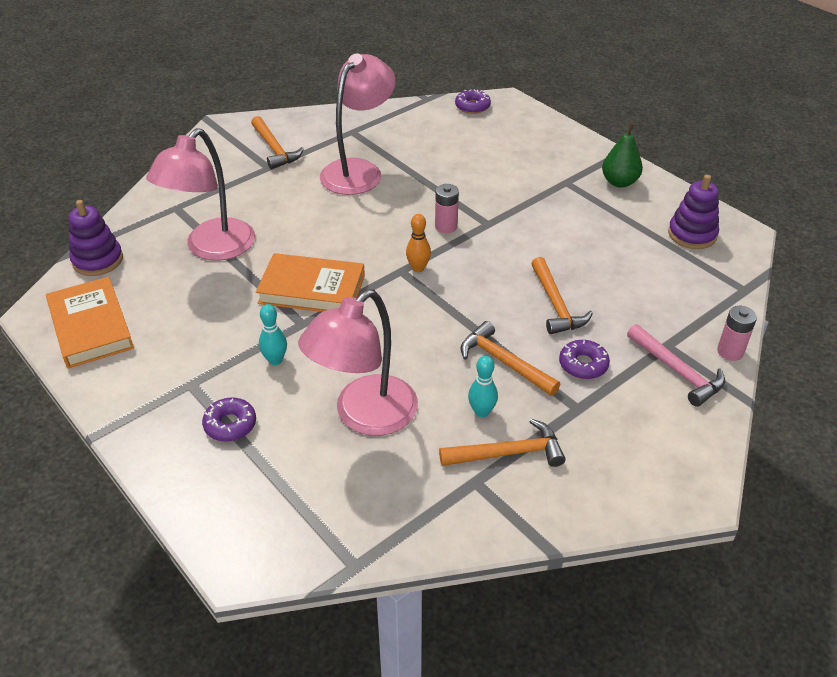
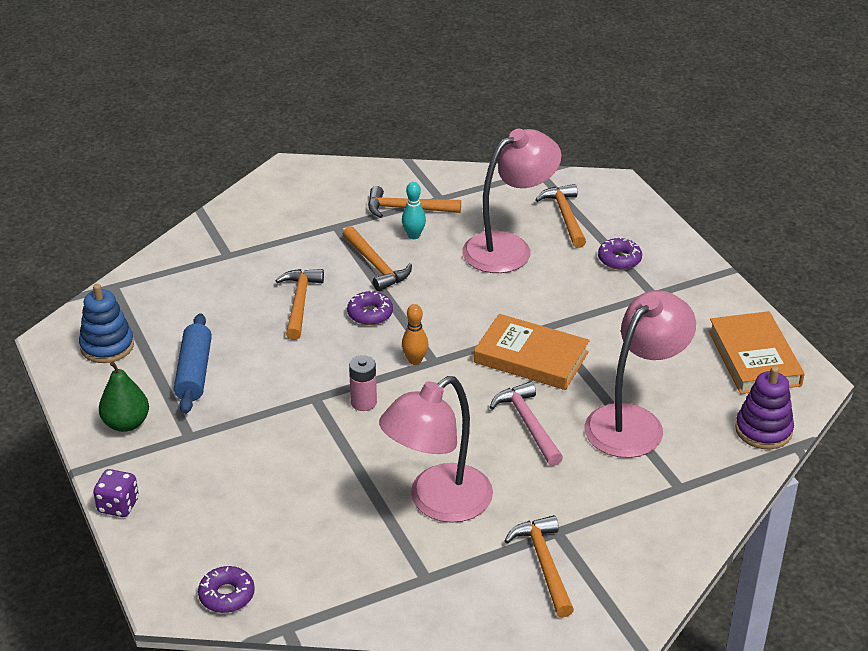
camera: 165 degrees left, 5 degrees down
(275, 360) = (576, 300): turquoise bowling pin -> none
(304, 483) = (565, 216): none -> orange hammer
(578, 136) = (118, 505): none -> purple dice
(583, 365) = (310, 253): purple donut -> purple donut (370, 314)
(601, 226) = (194, 372): none -> blue rolling pin
(677, 371) = (236, 236): pink hammer -> pink hammer (528, 424)
(692, 234) = (107, 346): purple stacking toy -> blue stacking toy
(730, 352) = (179, 242): pink battery -> none

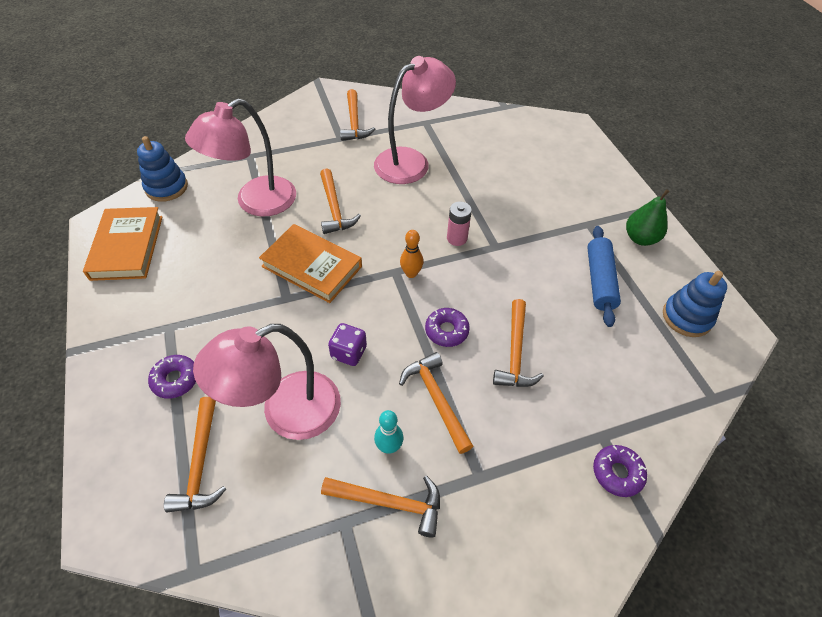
camera: 175 degrees left, 15 degrees up
(118, 505) = (623, 179): purple dice -> purple dice (348, 352)
(227, 595) = (541, 124): purple donut -> purple donut (617, 473)
(528, 424) = (334, 208): pink hammer -> orange hammer
(763, 430) = (166, 187): purple stacking toy -> blue stacking toy

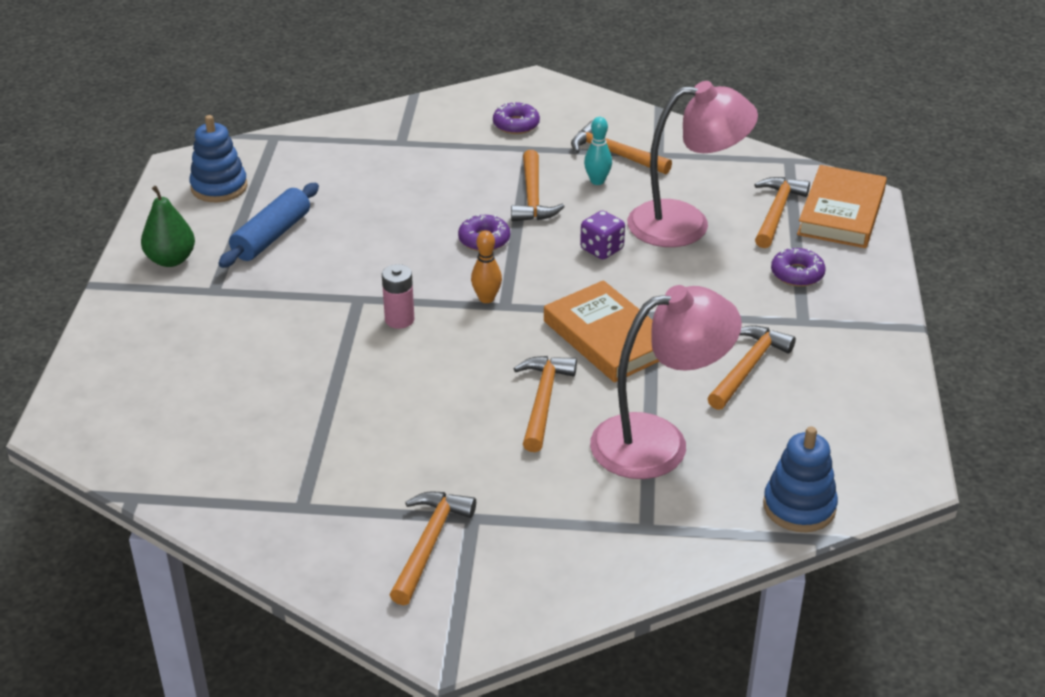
camera: 155 degrees left, 15 degrees down
(127, 247) = (859, 427): orange book -> orange book (841, 213)
(411, 161) = (381, 441): pink lamp -> none
(515, 353) = (427, 207): orange hammer -> orange hammer (748, 367)
(617, 473) = (411, 123): purple donut -> purple donut (516, 125)

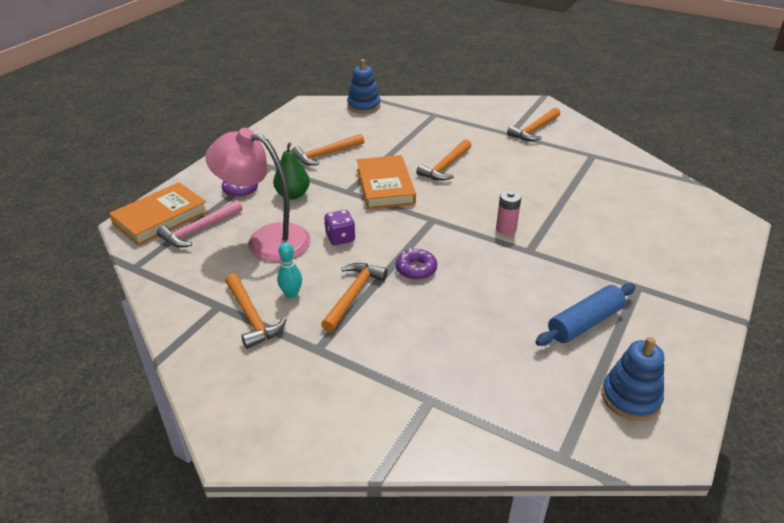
camera: 155 degrees left, 0 degrees up
(171, 260) = (675, 325): green pear -> green pear (292, 195)
(486, 298) = (441, 227): orange bowling pin -> none
(516, 125) = (304, 384): purple donut -> none
(658, 442) = (401, 138): pink lamp -> none
(777, 212) = (199, 230): orange hammer -> pink hammer

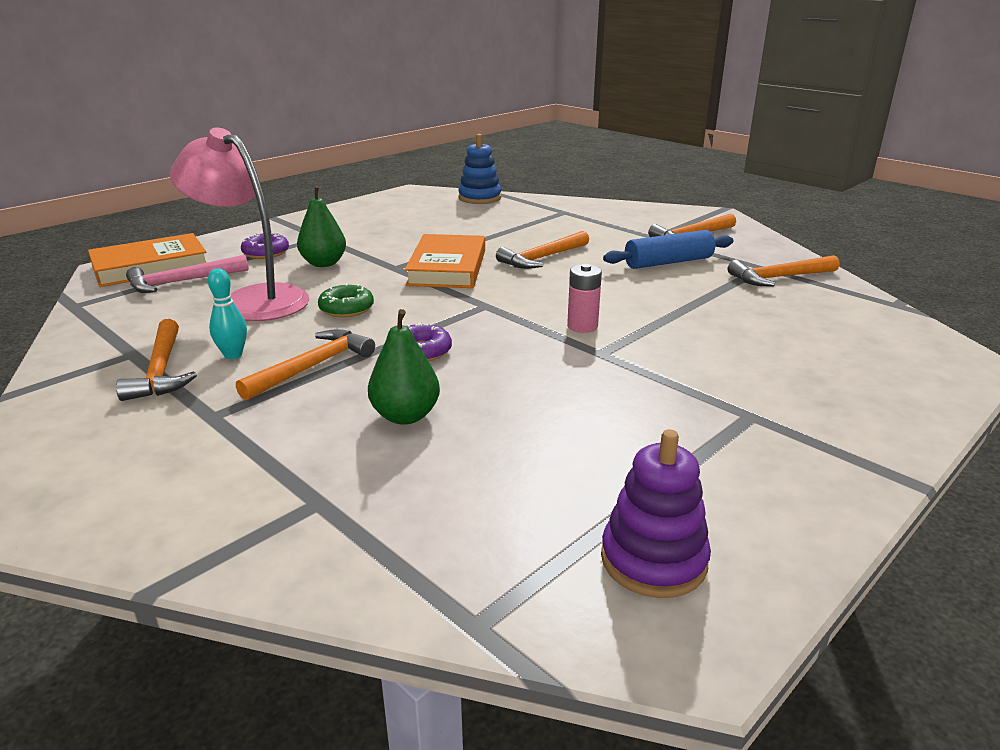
camera: 15 degrees right, 10 degrees down
(325, 154) = (396, 233): orange hammer -> orange hammer (779, 277)
(340, 238) = (346, 309): purple dice -> green donut
(439, 325) = (405, 416): none -> green pear
(585, 323) = (635, 447): blue rolling pin -> blue rolling pin (668, 262)
(630, 398) = (653, 560): blue stacking toy -> purple stacking toy

